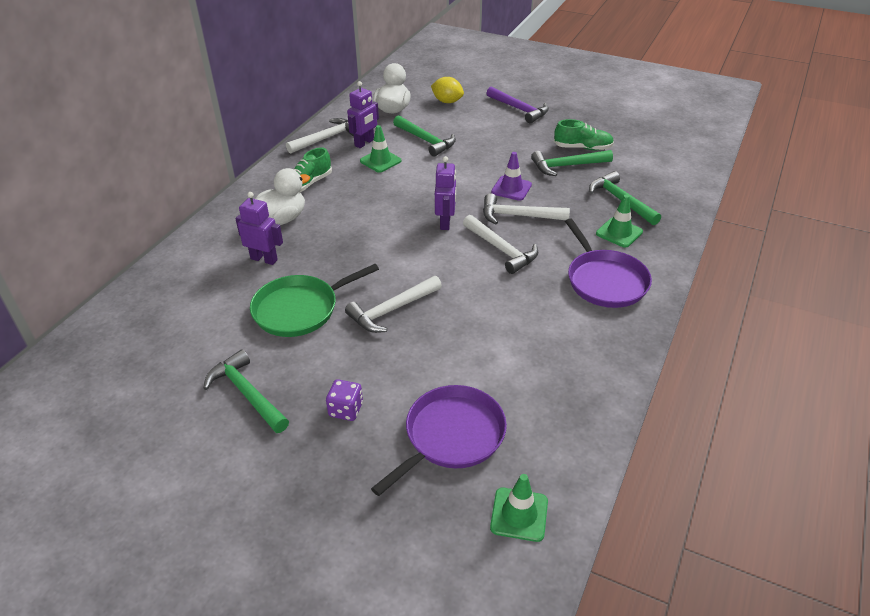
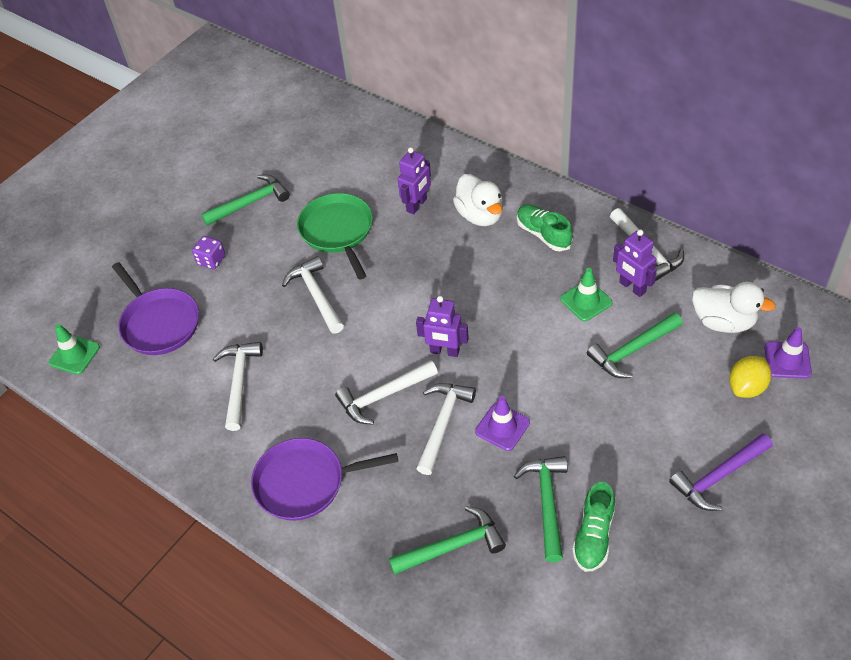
camera: 105 degrees right, 10 degrees up
(422, 89) = (787, 360): none -> purple traffic cone
(514, 345) = (239, 382): none -> white hammer
(619, 233) = (385, 523): green traffic cone -> none

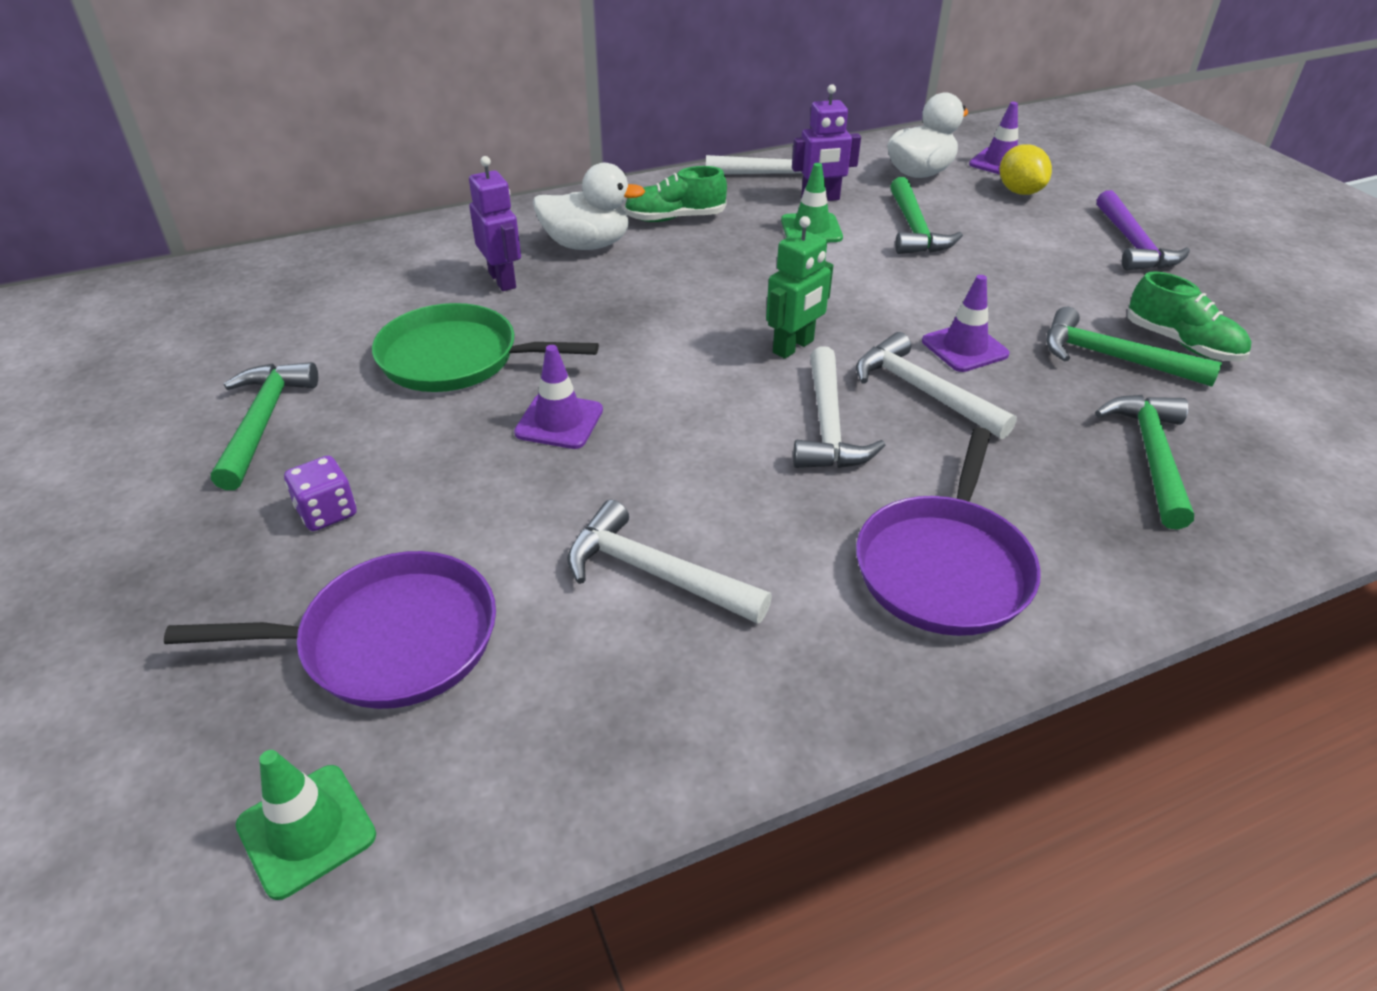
camera: 65 degrees left, 10 degrees down
(316, 295) = (559, 421): white hammer -> purple traffic cone
(444, 351) = (793, 347): purple robot -> green robot

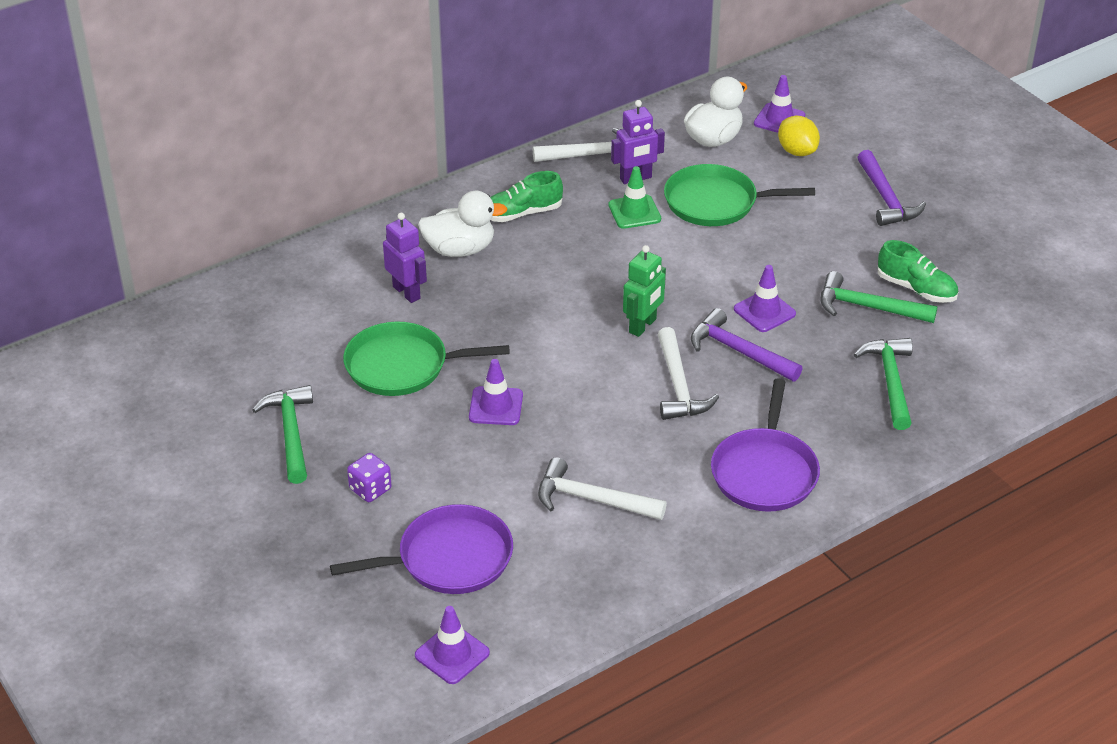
camera: 10 degrees left, 0 degrees up
(306, 830) = (452, 654): green traffic cone -> purple traffic cone
(914, 229) = (716, 202): green hammer -> green pan
(923, 391) = (739, 351): white hammer -> purple hammer

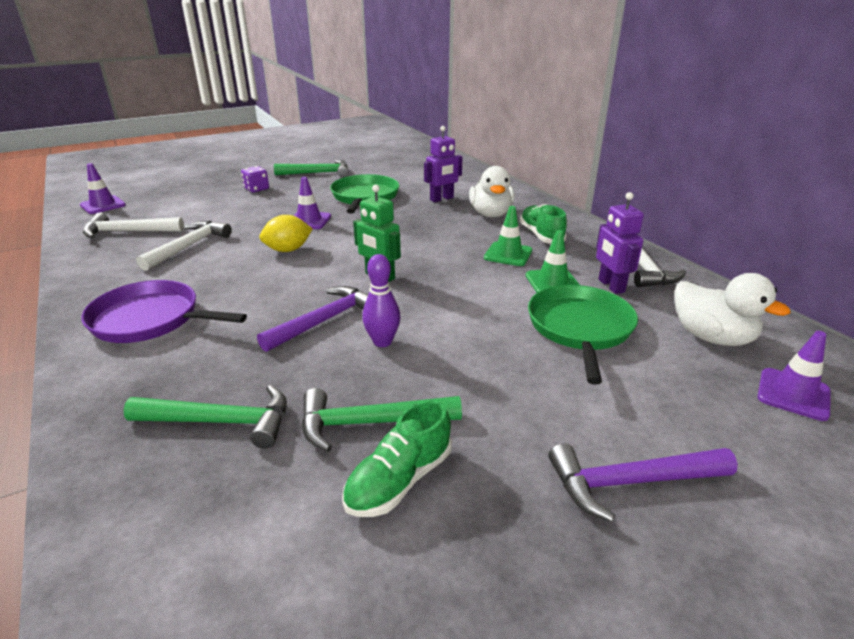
camera: 95 degrees right, 10 degrees down
(449, 559) = (179, 206): purple pan -> none
(575, 238) = (508, 254): none -> green traffic cone
(678, 386) = (292, 287): white hammer -> white hammer (128, 232)
(764, 311) = (382, 342): purple traffic cone -> purple bowling pin
(797, 151) = (719, 402): yellow lemon -> yellow lemon (288, 250)
(868, 307) = (370, 423): green hammer -> green hammer turned 120 degrees counterclockwise

